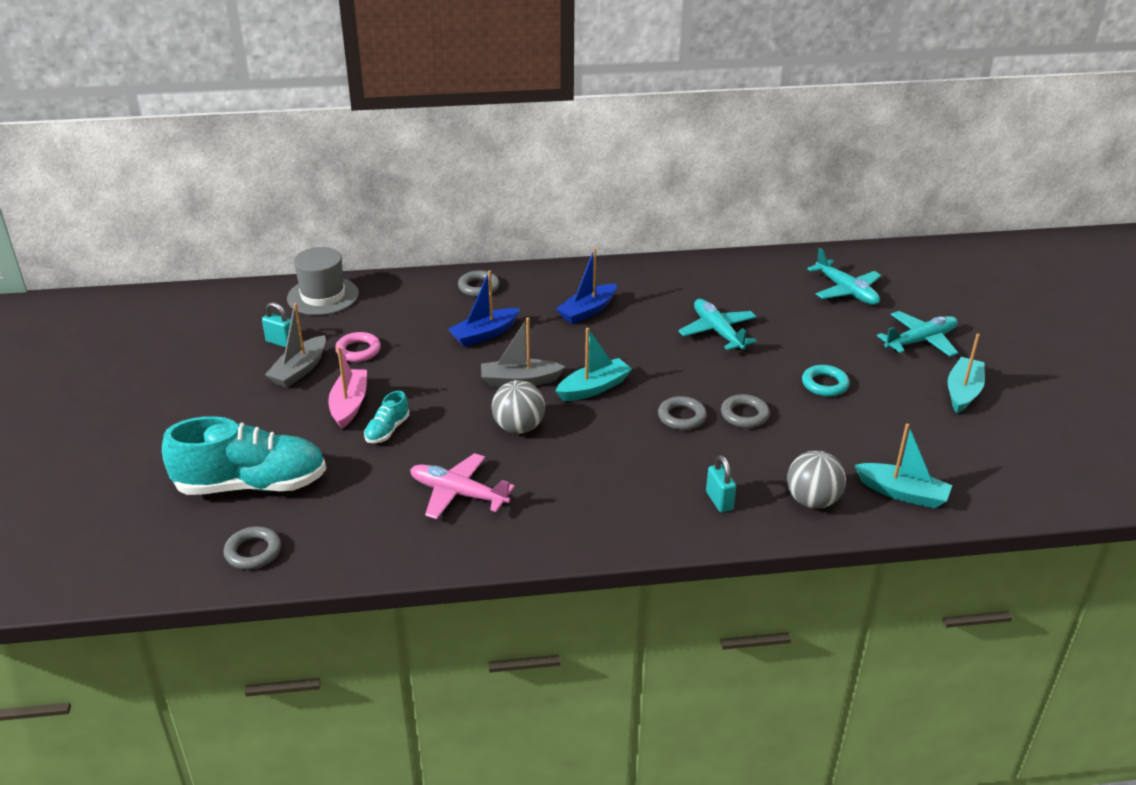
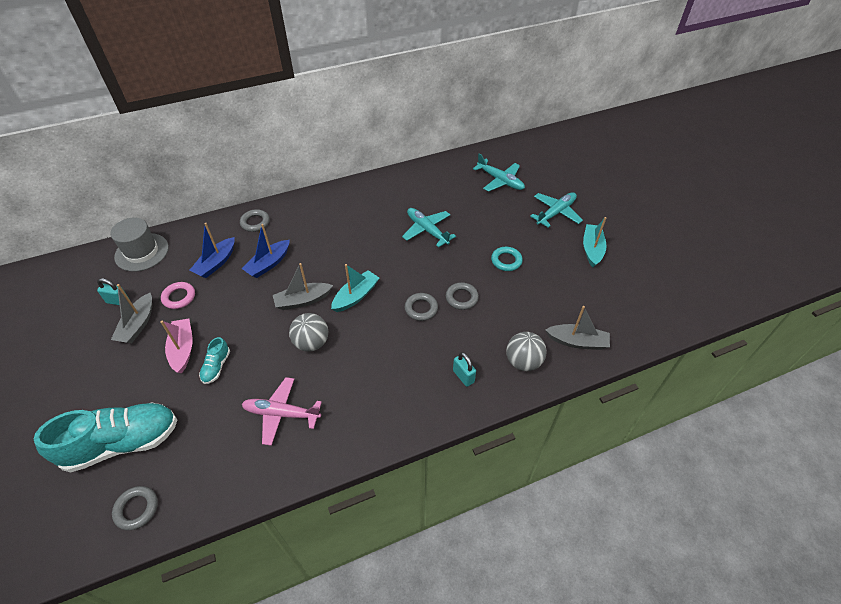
camera: 15 degrees left, 15 degrees up
(587, 311) = (336, 229): blue boat -> blue boat (216, 263)
(902, 493) = (577, 341): turquoise boat -> grey boat

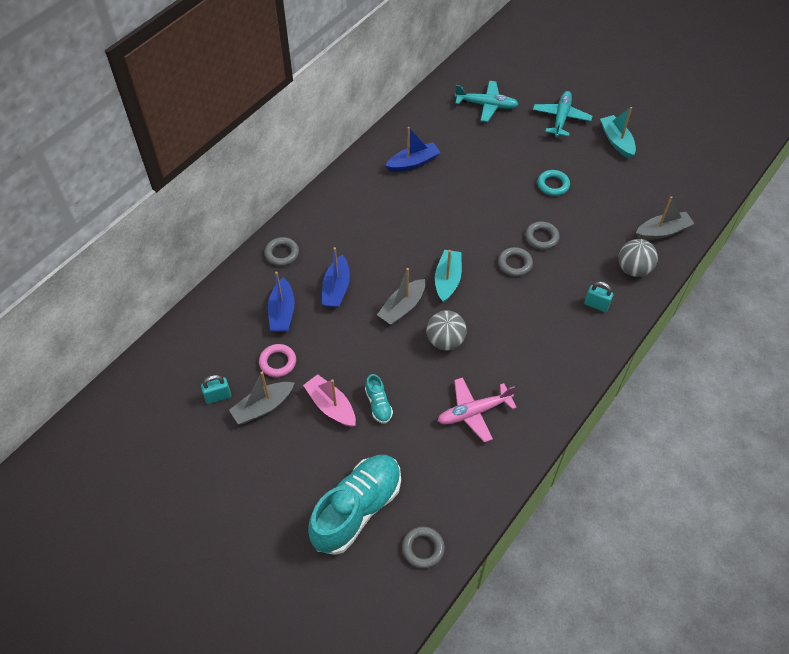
camera: 30 degrees left, 5 degrees up
(138, 324) = (263, 407): grey boat -> grey boat turned 75 degrees clockwise
(142, 252) = (190, 338): grey hat -> none
(406, 199) = (413, 163): none -> blue boat
(427, 230) = (459, 186): turquoise plane -> none

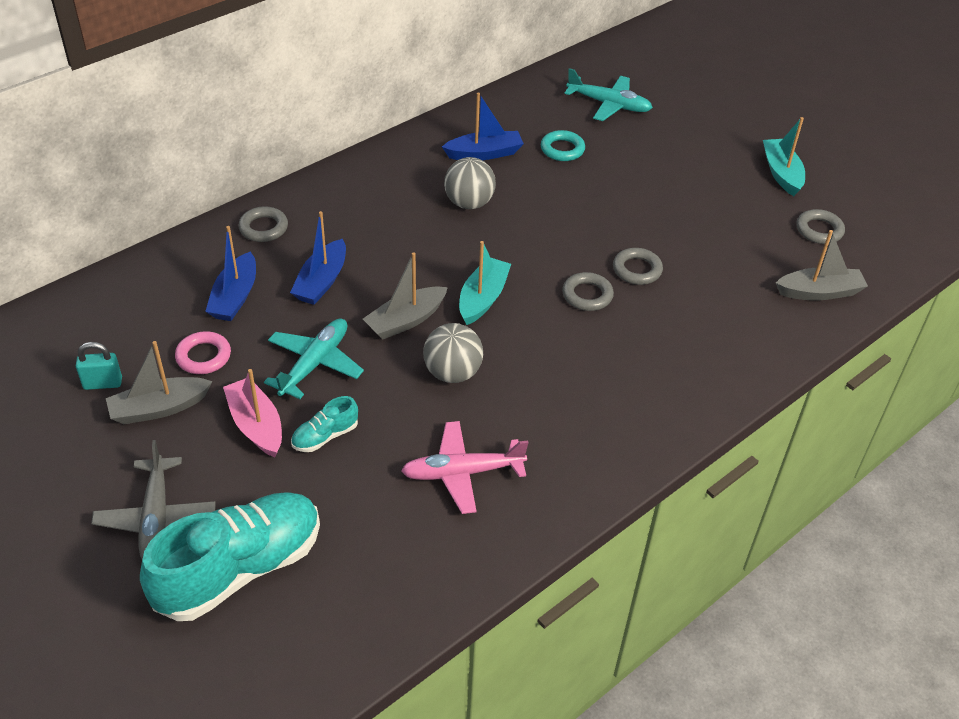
camera: 10 degrees right, 10 degrees down
(291, 485) = (156, 518): none -> grey plane
(378, 404) = (325, 436): turquoise shoe -> turquoise shoe turned 60 degrees clockwise
(423, 548) = (318, 645): grey ring -> grey ring (819, 230)
(553, 185) = (673, 210): turquoise ring -> turquoise ring (562, 149)
(561, 118) = (709, 135): turquoise plane -> turquoise plane (314, 364)
(596, 305) = (692, 367): turquoise padlock -> none
(633, 269) = (762, 332): grey ball -> grey ball (469, 203)

